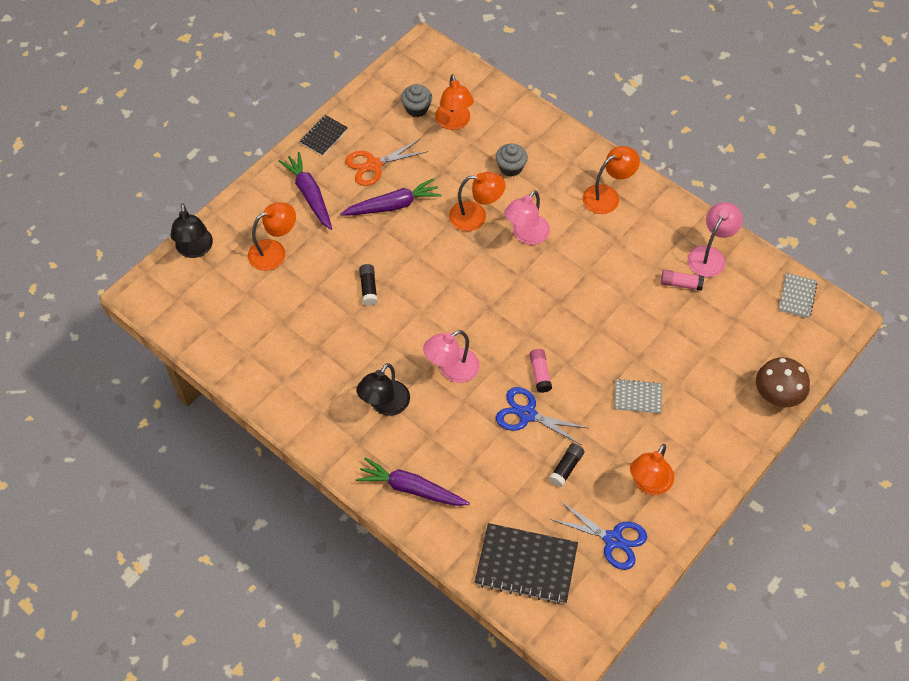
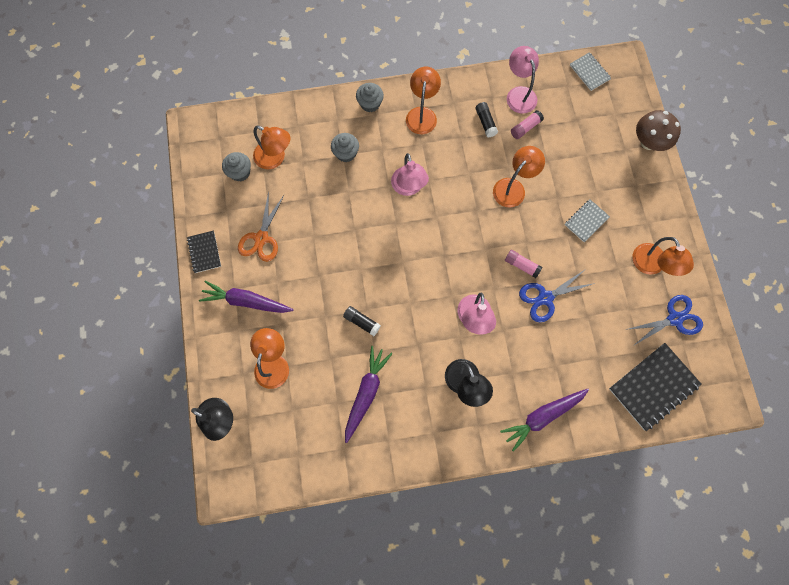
camera: 50 degrees left, 15 degrees up
(392, 205) = (307, 252): purple carrot -> purple carrot (366, 393)
(476, 216) = (365, 206): orange lamp -> orange lamp (513, 187)
(566, 468) = (603, 305): black glue stick -> black glue stick (485, 122)
(576, 151) = (370, 104): none -> grey cupcake

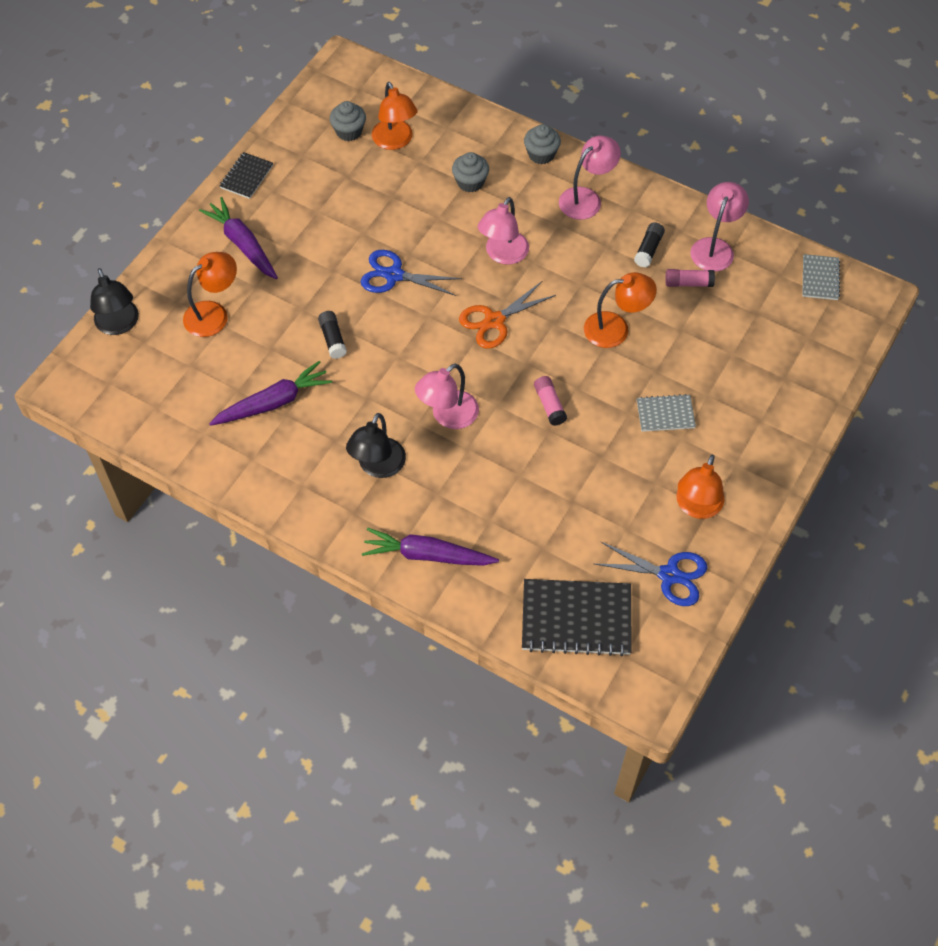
camera: 40 degrees right, 15 degrees down
(261, 238) = (311, 201): orange scissors -> orange scissors (494, 321)
(422, 114) = (586, 198): orange lamp -> pink lamp
(545, 298) = (544, 452): blue scissors -> blue scissors (394, 275)
(648, 142) = (819, 389): brown mushroom -> none

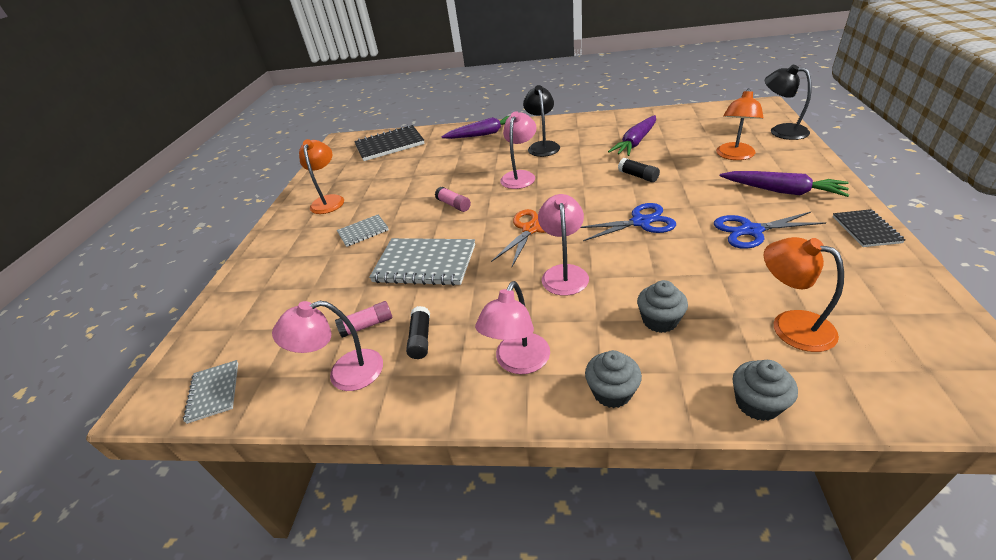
camera: 160 degrees right, 20 degrees down
(349, 131) = (852, 312): grey cupcake -> grey cupcake (757, 403)
(616, 329) = (425, 264): orange lamp -> grey notebook
(669, 575) = (341, 173): blue scissors -> blue scissors (751, 231)
(715, 247) = (344, 373): pink lamp -> pink lamp turned 75 degrees clockwise

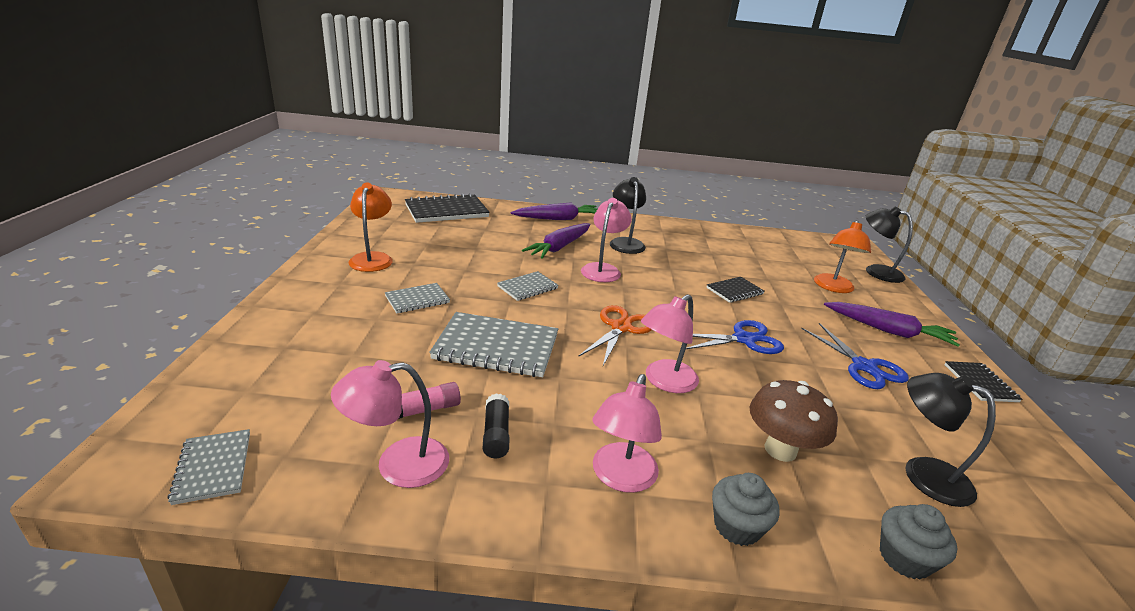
camera: 10 degrees left, 10 degrees down
(453, 205) = (527, 287): pink glue stick -> grey notebook
(564, 273) = (664, 382): pink lamp -> pink lamp turned 135 degrees counterclockwise
(635, 142) = (727, 256): purple carrot -> purple carrot (559, 247)
(638, 176) = (734, 291): black glue stick -> black notebook
(659, 320) = (780, 450): grey cupcake -> brown mushroom
(751, 231) = (864, 366): blue scissors -> blue scissors turned 105 degrees counterclockwise
(790, 325) = (923, 473): orange lamp -> black lamp

